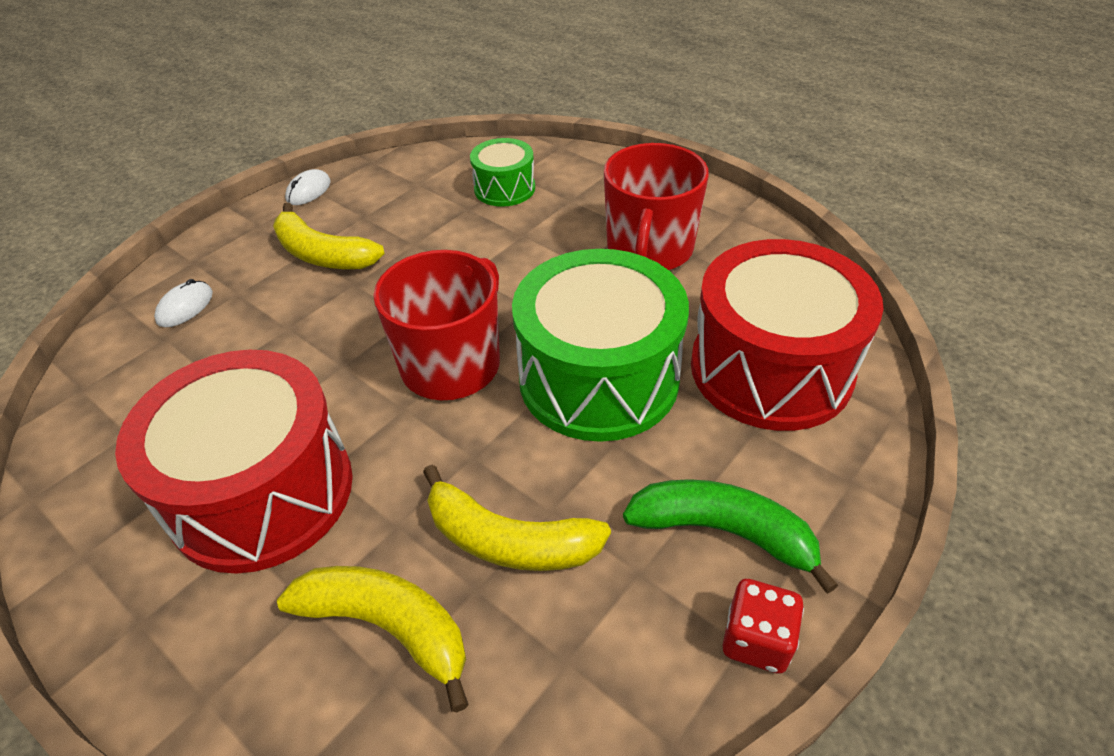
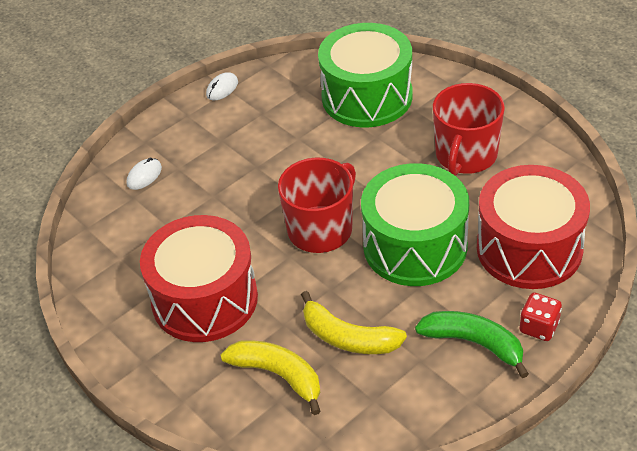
camera: 10 degrees right, 0 degrees up
(323, 254) = (234, 142): yellow banana -> none
(504, 188) = (367, 96): green drum -> green drum, size x1.98
(756, 640) = (479, 399): red dice -> red dice (539, 327)

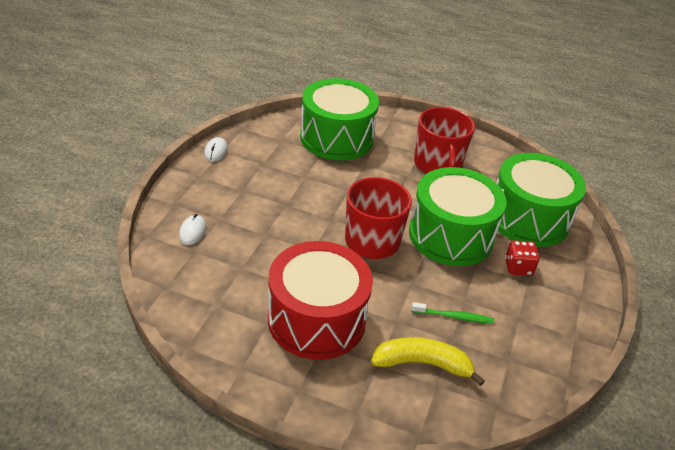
camera: 35 degrees left, 5 degrees down
(348, 337) = (454, 316): yellow banana -> green toothbrush
(474, 343) = (545, 294): green banana -> none
(529, 248) = (528, 218): red drum -> green drum
(539, 327) = (577, 270): red dice -> red dice (518, 267)

